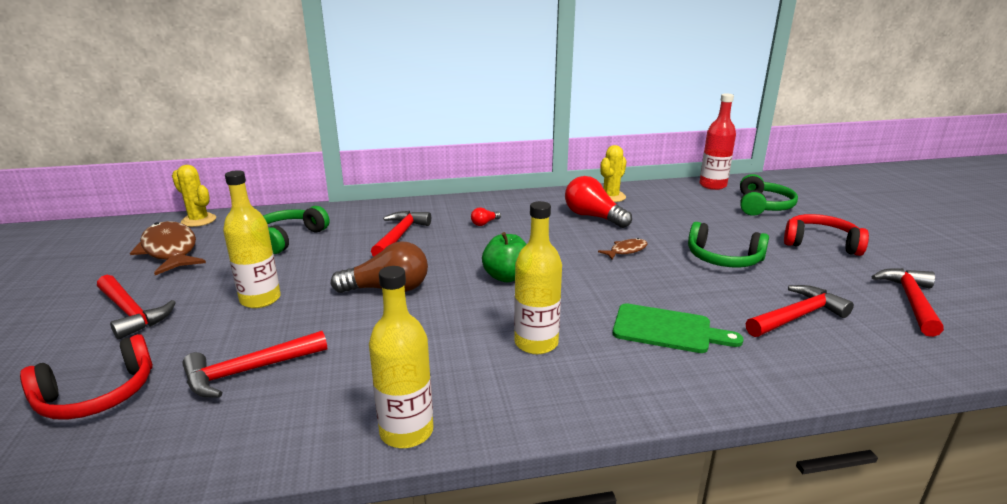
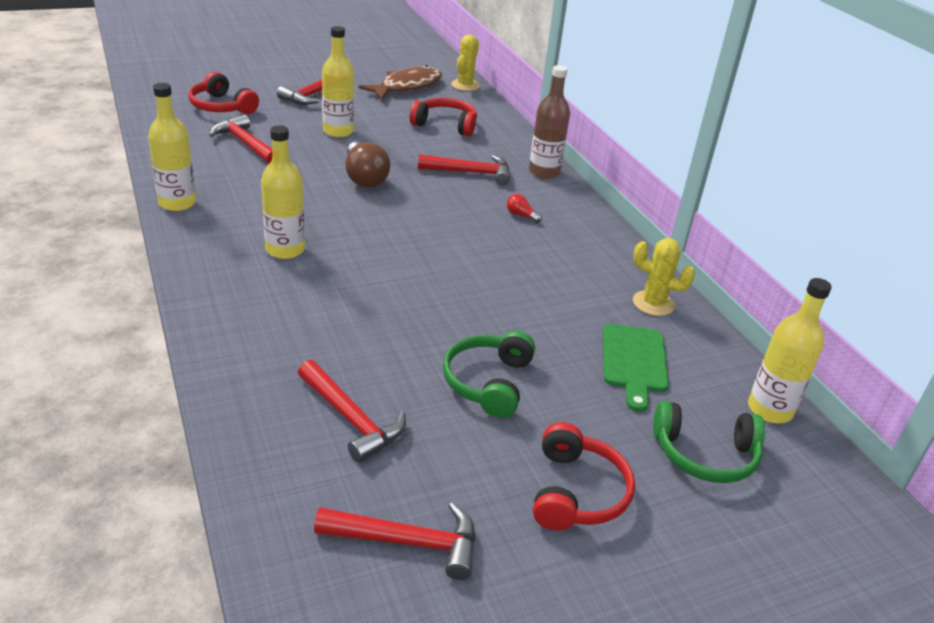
camera: 75 degrees right, 10 degrees up
(288, 238) = (445, 125): green headphones -> red headphones
(411, 207) = (544, 172): none -> brown bottle
(507, 277) = (400, 232): green apple -> none
(593, 217) = (575, 287): red light bulb -> none
(626, 251) = (485, 307): brown fish -> none
(667, 330) = (313, 322): green cutting board -> green cutting board (634, 362)
(712, 185) = (769, 410): red bottle -> yellow bottle

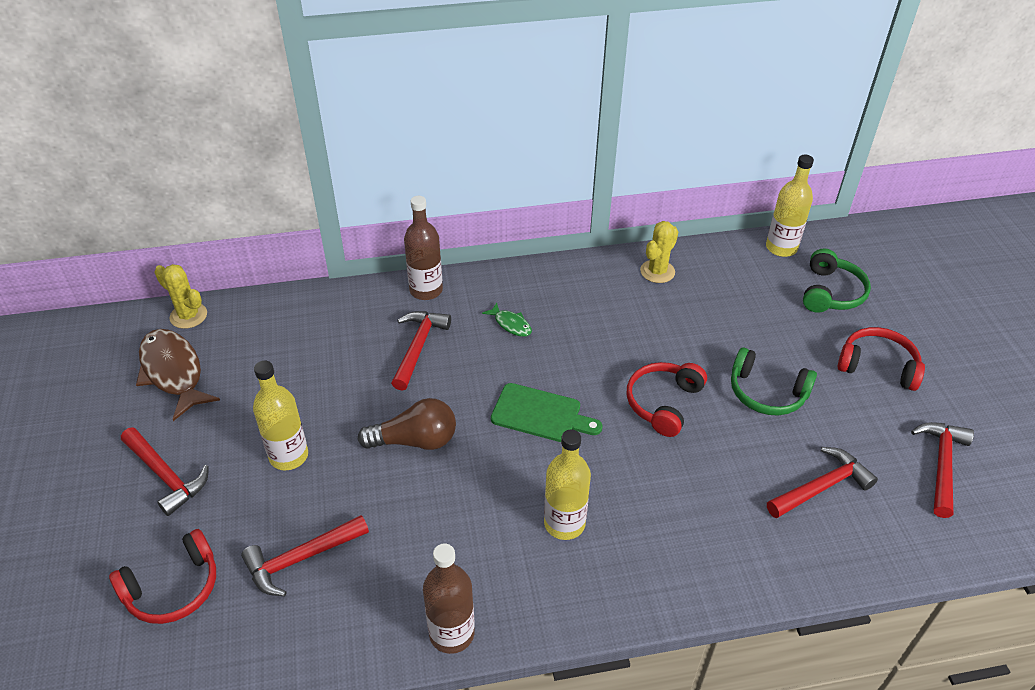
camera: 75 degrees left, 10 degrees up
(177, 203) = (451, 633): yellow bottle -> brown bottle
(445, 125) = (296, 351): red headphones -> red headphones (663, 403)
(521, 215) = (511, 324): red light bulb -> green fish
(634, 362) = (734, 302): green cutting board -> green cutting board (540, 414)

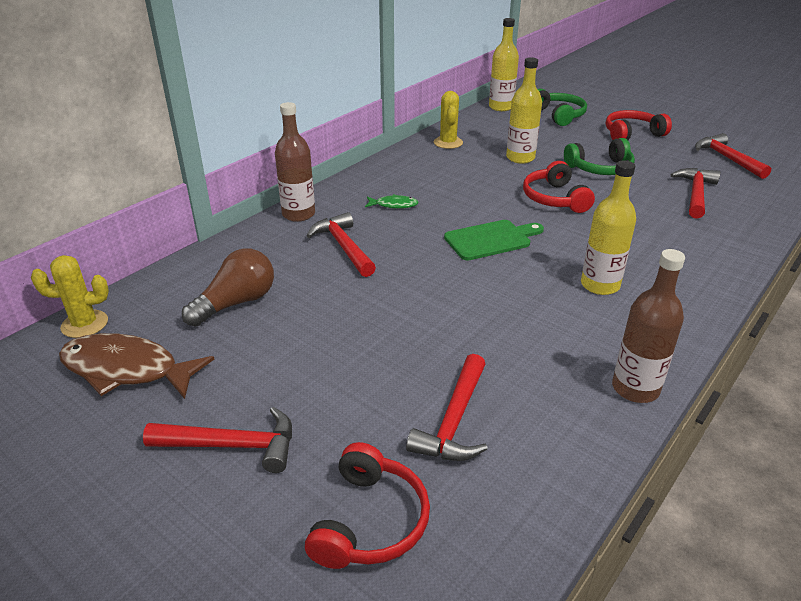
camera: 40 degrees left, 10 degrees down
(289, 456) = (336, 363): yellow bottle -> yellow bottle (520, 158)
(415, 440) = (427, 298): brown light bulb -> brown light bulb (236, 303)

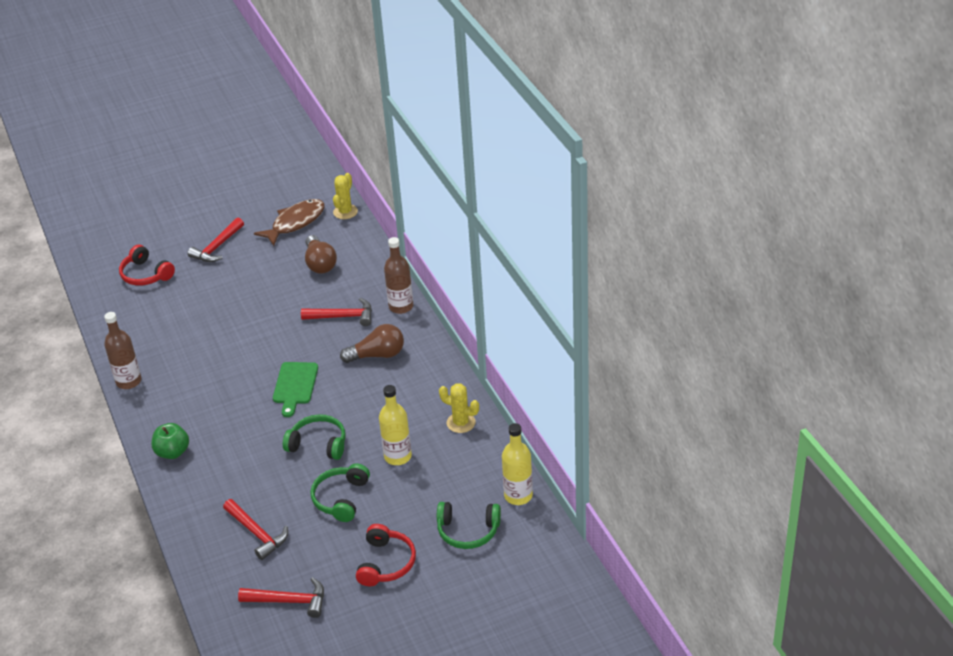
camera: 120 degrees right, 5 degrees up
(394, 205) = (377, 355): green fish -> brown light bulb
(454, 421) = (169, 313): red hammer -> none
(554, 198) = (318, 444): red headphones -> green headphones
(600, 285) = (208, 412): yellow bottle -> none
(687, 285) = (173, 452): none -> green apple

